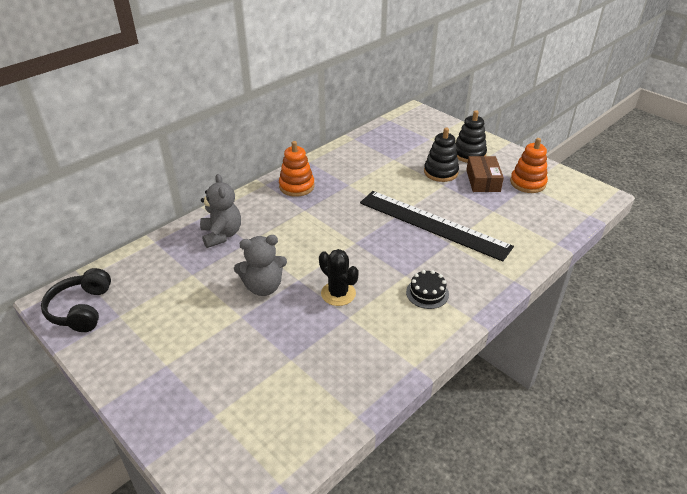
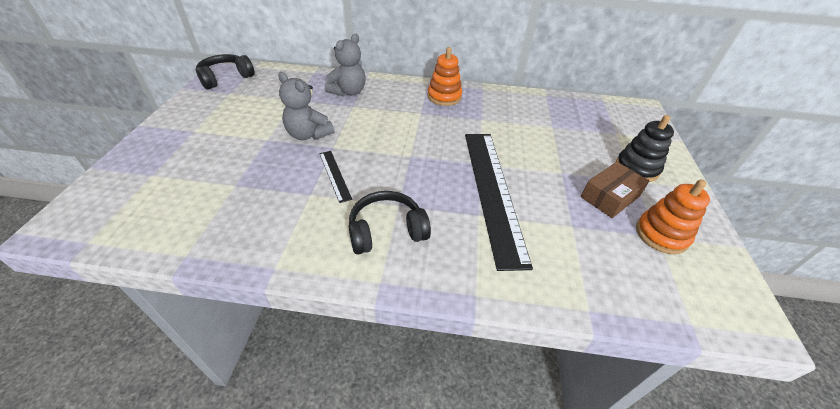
camera: 50 degrees right, 5 degrees up
(338, 293) = (335, 175): black cactus -> black ruler
(427, 293) = (387, 231): black cake -> black headphones
(440, 172) = (578, 162): black stacking toy -> none

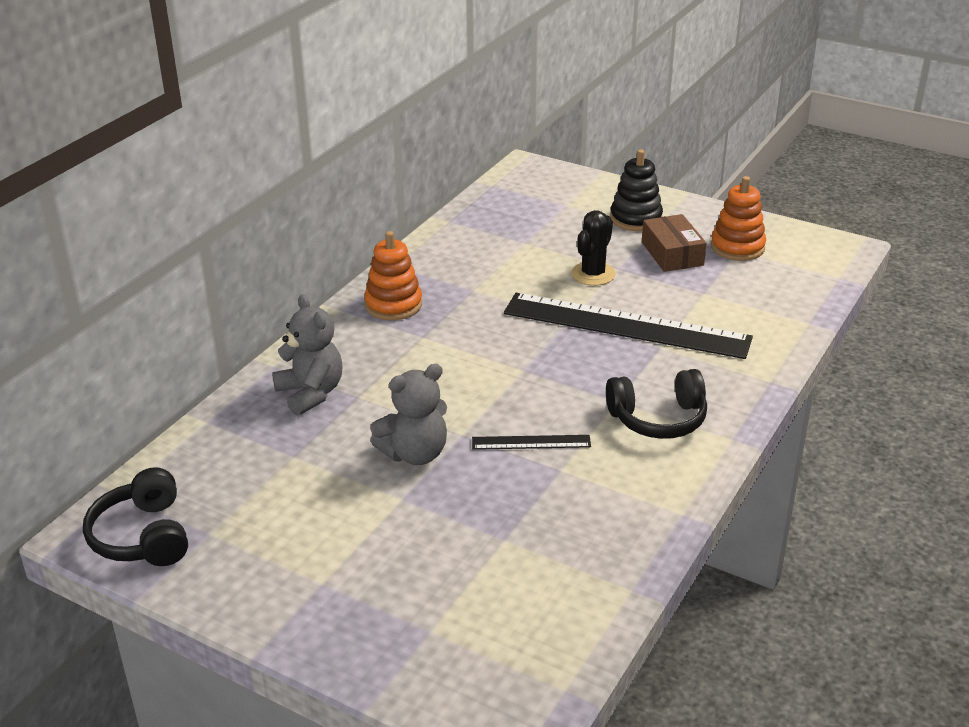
camera: 65 degrees left, 10 degrees down
(387, 231) = (658, 418): black headphones -> black headphones turned 105 degrees counterclockwise
(543, 162) = (593, 274): none -> black cactus

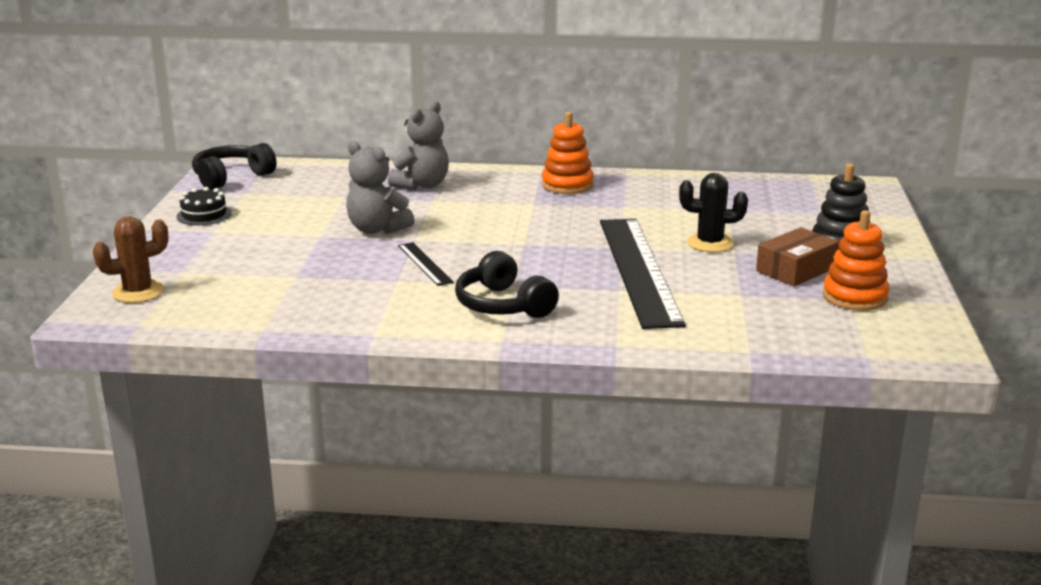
camera: 65 degrees right, 10 degrees down
(258, 583) = (204, 215): none -> black cake
(470, 679) = (138, 292): none -> brown cactus

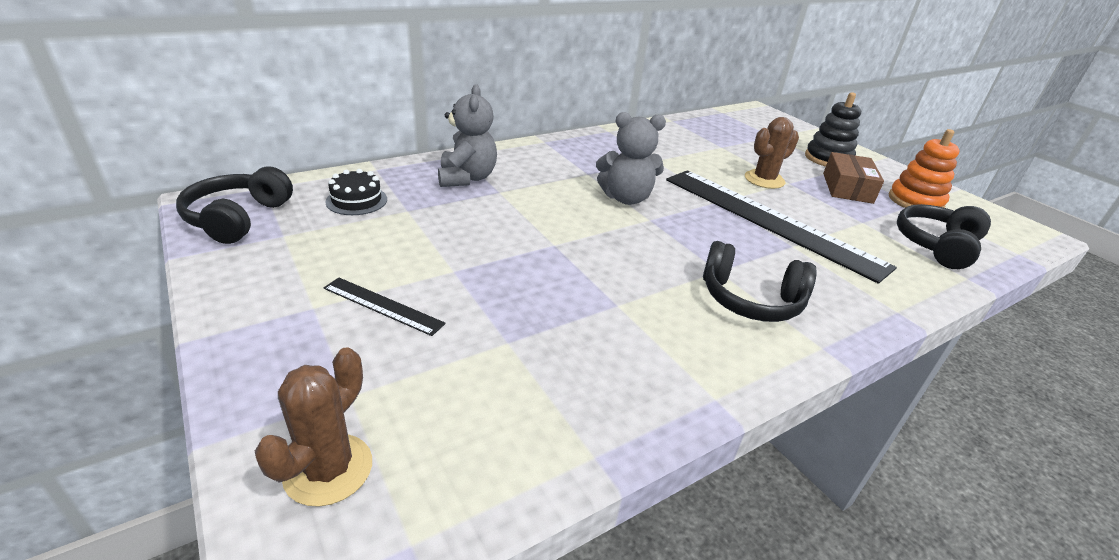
camera: 40 degrees left, 10 degrees up
(204, 215) = (266, 284): black cake -> black cake (356, 200)
(377, 229) = (500, 243): grey teddy bear -> grey teddy bear (626, 198)
(425, 263) = (609, 272): black ruler -> black ruler (383, 305)
(567, 185) = (585, 150): orange stacking toy -> none
(710, 243) = (764, 180): black cactus -> brown cactus
(779, 328) = (937, 246): none -> black headphones

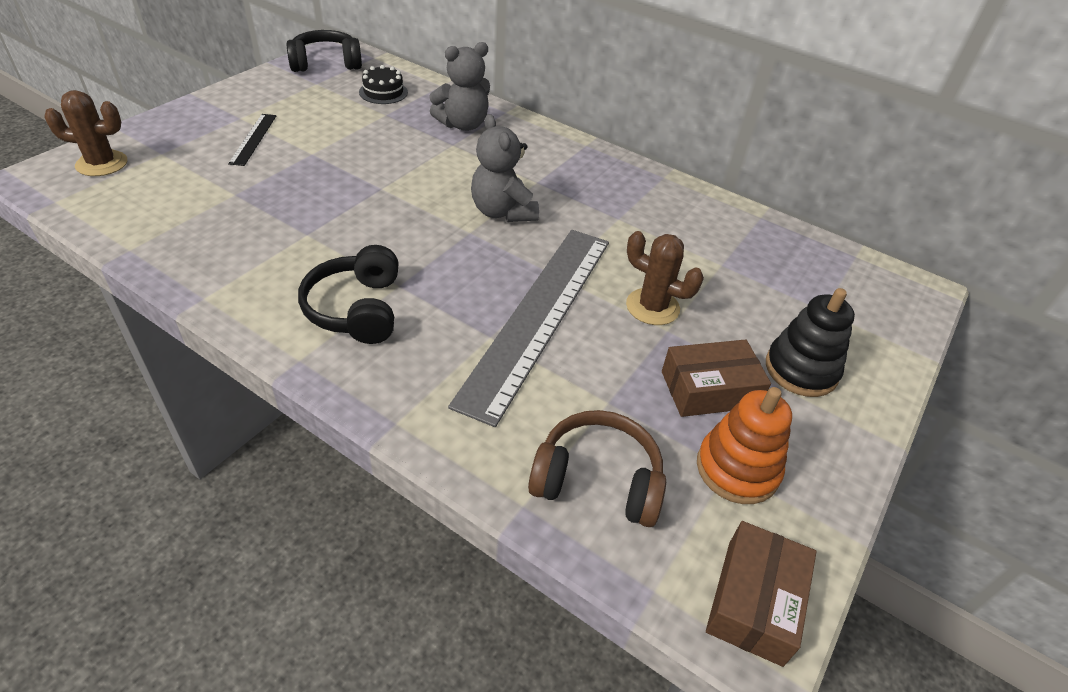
camera: 65 degrees right, 10 degrees up
(769, 220) = (538, 315): black ruler -> grey ruler
(937, 246) = (597, 480): black headphones -> brown headphones
(1012, 227) = (754, 601): none -> brown box

